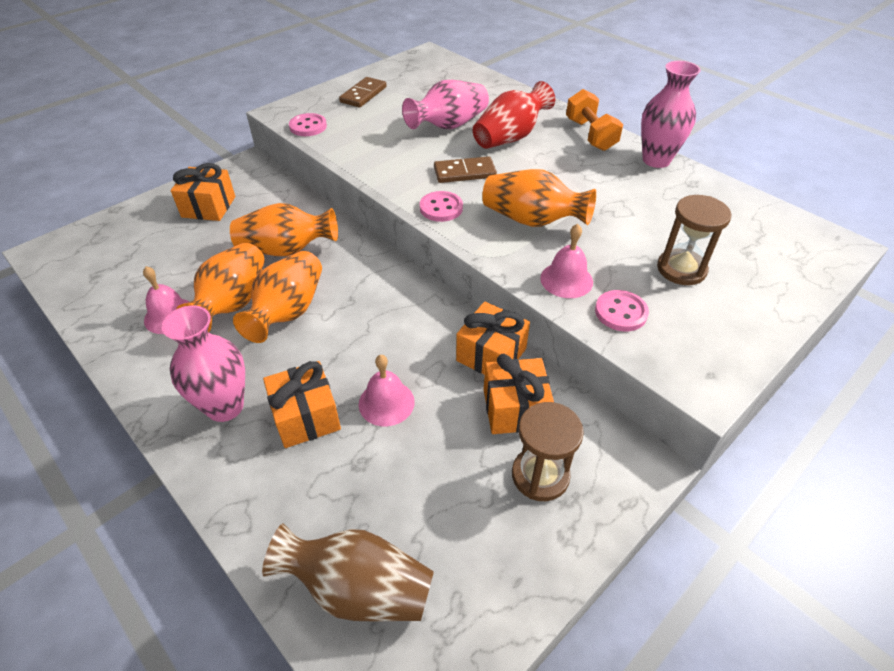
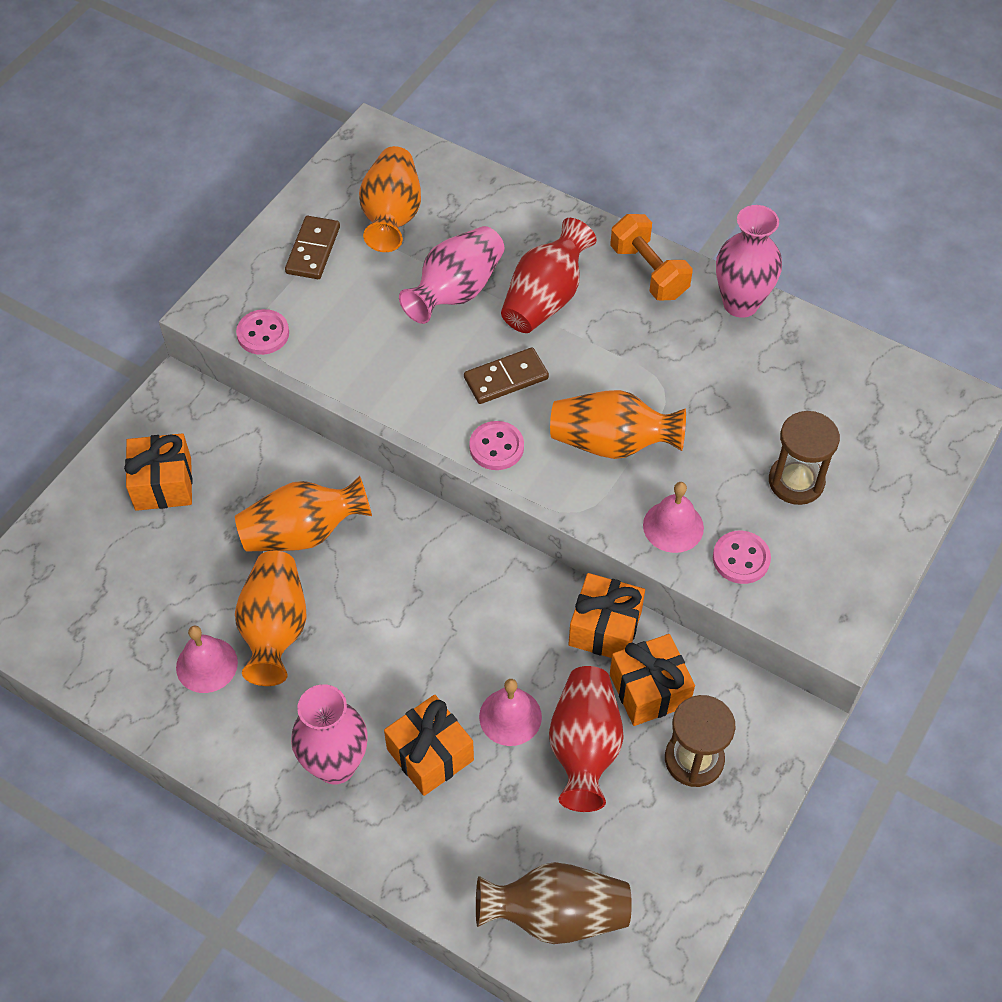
camera: 15 degrees left, 10 degrees up
(288, 312) = (348, 625): orange vase -> orange vase (391, 216)
(441, 442) = (584, 747): none -> red vase

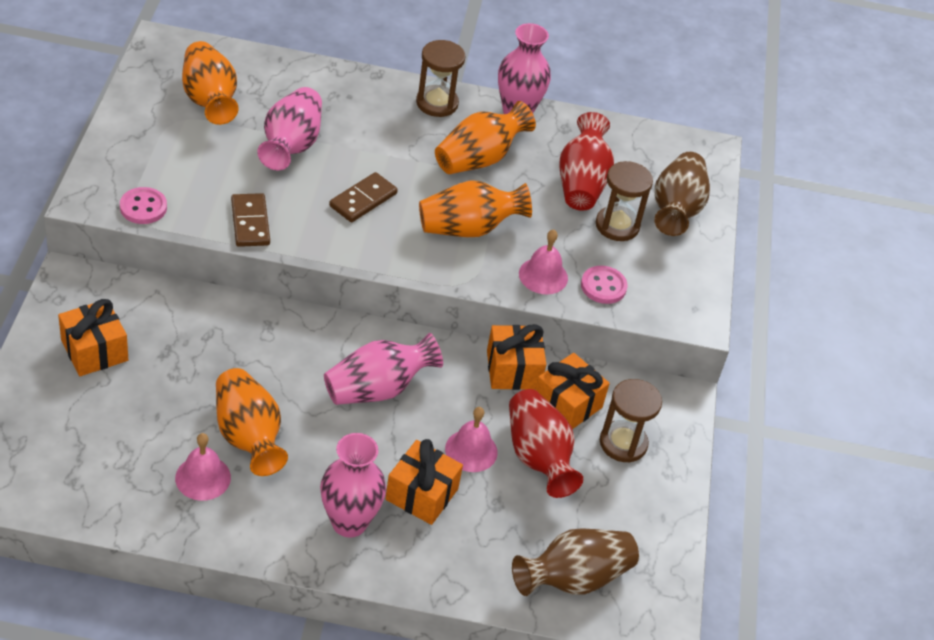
camera: 30 degrees left, 10 degrees down
(303, 533) = (236, 359): orange vase -> orange vase (479, 159)
(313, 250) = (155, 137): brown domino -> brown domino (250, 222)
(439, 610) = (378, 389): none -> pink vase
(496, 447) = (380, 250): pink button -> none
(545, 298) = (366, 137): red vase -> red vase (582, 183)
(648, 272) = (437, 103): orange dumbbell -> brown hourglass
(882, 477) = (676, 209): none -> brown vase

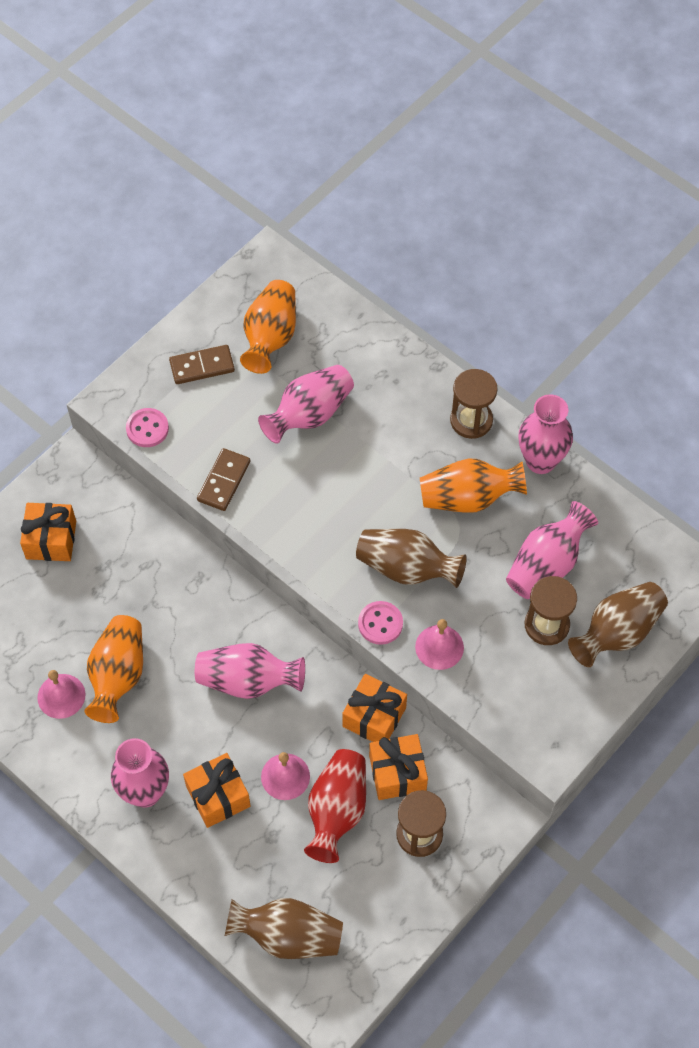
camera: 40 degrees right, 15 degrees up
(363, 200) = (334, 498): brown domino -> brown domino (202, 366)
(468, 228) = (407, 568): orange vase -> brown vase
(582, 183) = (546, 564): red vase -> pink vase
(603, 286) = (486, 683): pink button -> pink button (380, 623)

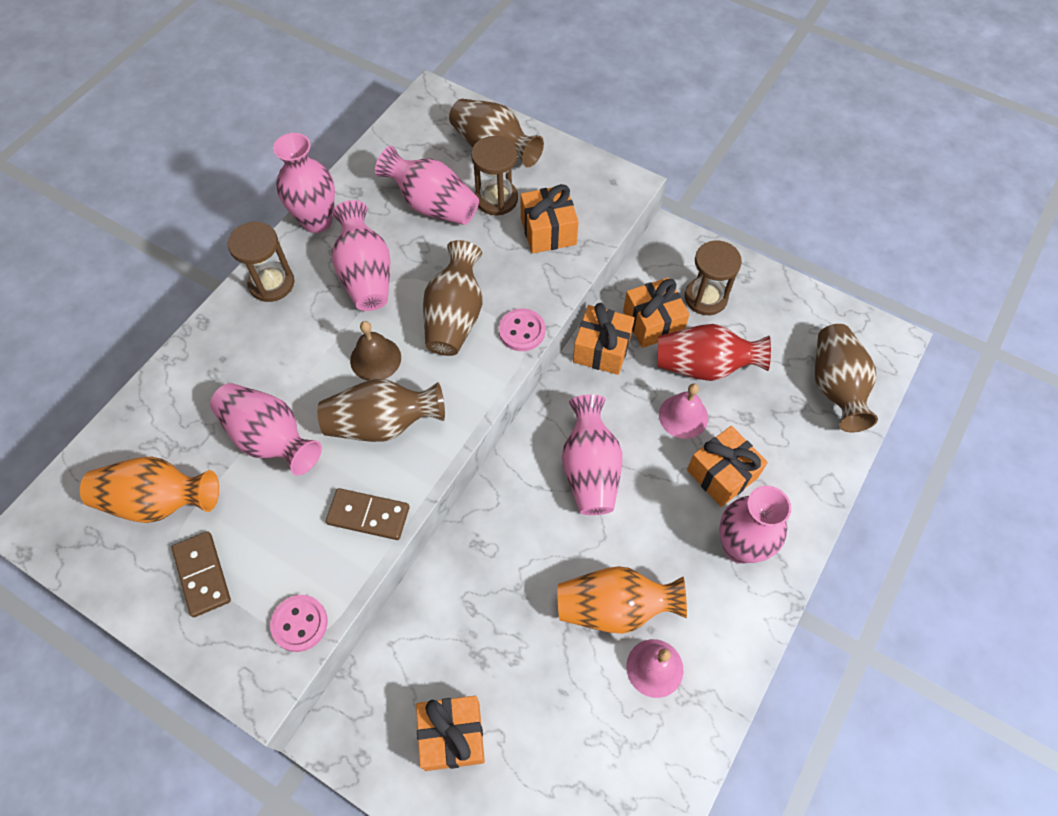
camera: 100 degrees left, 0 degrees up
(305, 499) = (383, 424): none -> brown vase
(373, 498) = (375, 359): none -> brown bell
(439, 647) = (537, 278): pink bell -> none
(468, 498) = (366, 275): orange vase -> pink vase
(497, 667) = (548, 231): none -> orange gift

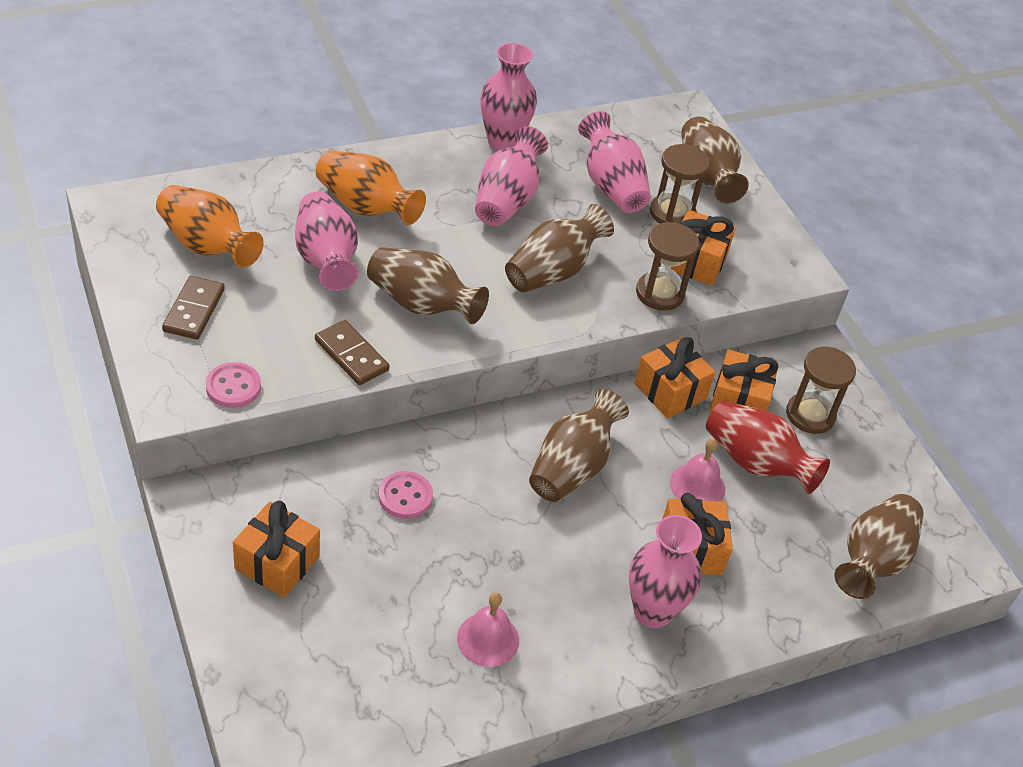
camera: 30 degrees right, 15 degrees down
(271, 283) = (425, 161): brown hourglass -> brown hourglass (660, 293)
(375, 359) = (459, 259): brown bell -> none
(522, 331) = (600, 315): pink button -> pink button (405, 496)
(590, 469) = (572, 467): pink vase -> brown vase
(614, 607) = (495, 575): orange vase -> orange vase (366, 207)

